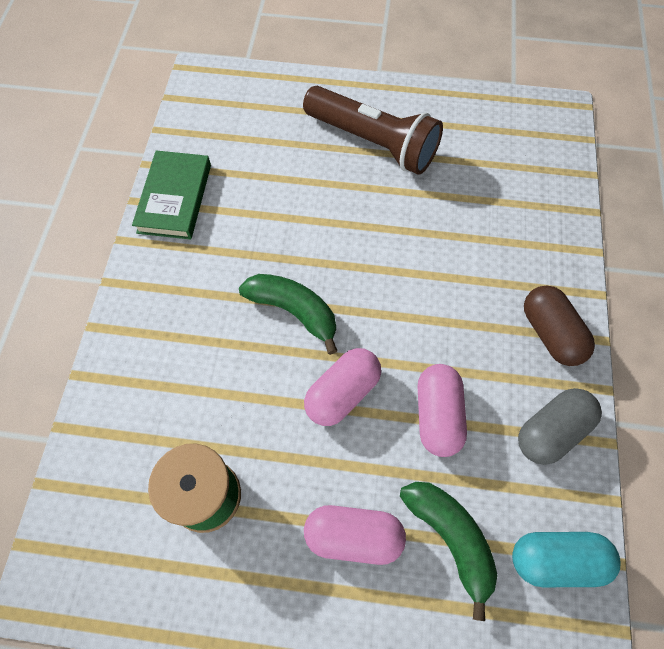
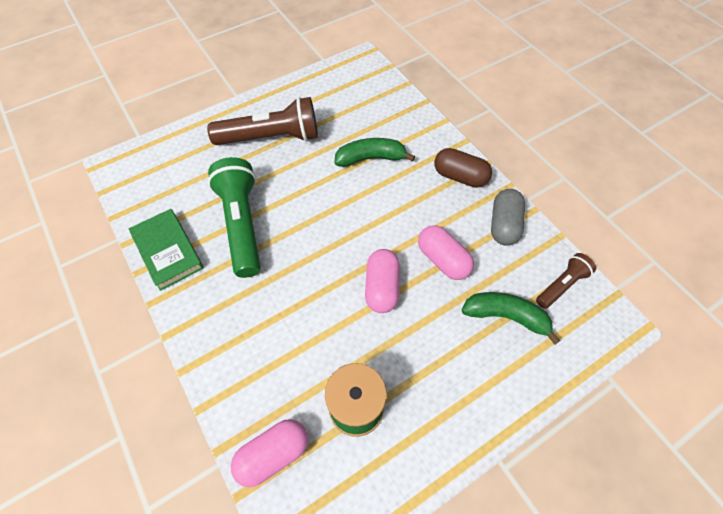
camera: 40 degrees left, 5 degrees down
(263, 219) = (242, 224): none -> green flashlight
(293, 311) = (311, 263): green banana -> green banana (370, 158)
(353, 536) = (458, 358): pink capsule -> pink capsule (273, 454)
(556, 560) = (561, 285): turquoise capsule -> brown flashlight

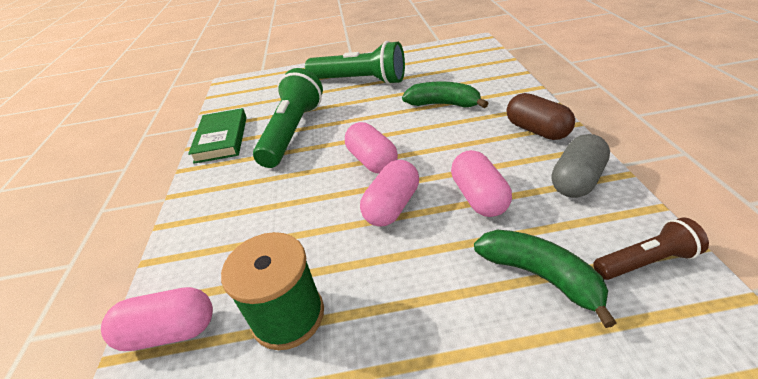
camera: 30 degrees right, 20 degrees down
(271, 138) = (360, 81): brown flashlight -> green flashlight
(340, 243) = (372, 161): none -> pink capsule

